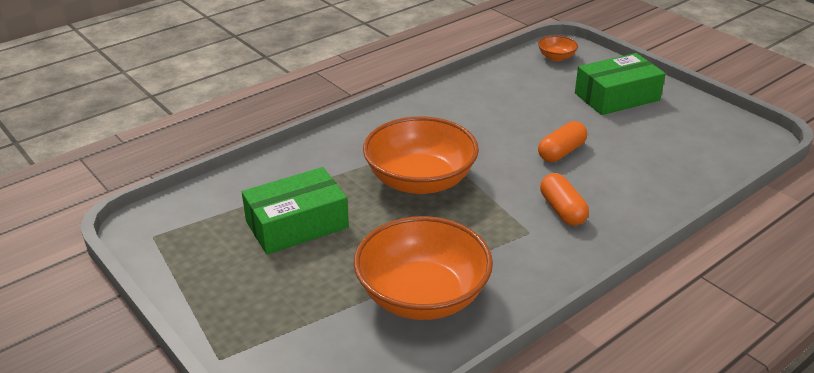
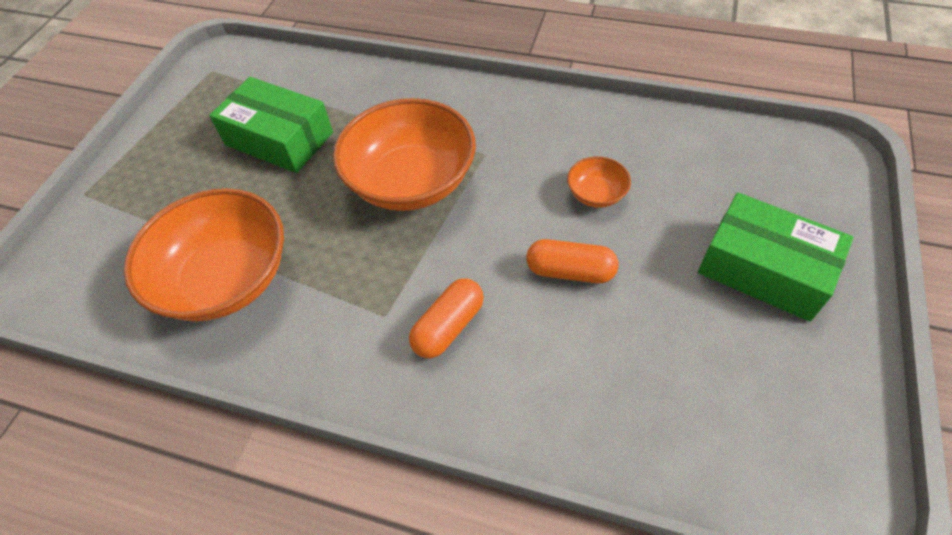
camera: 60 degrees right, 20 degrees up
(556, 57) = (795, 164): orange bowl -> orange bowl (596, 194)

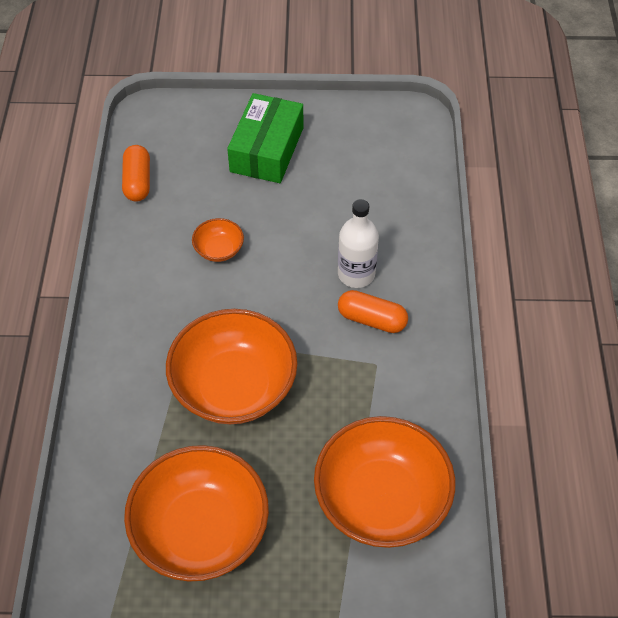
camera: 110 degrees left, 0 degrees up
(279, 138) = (201, 530): green box -> orange bowl
(524, 326) = (356, 274): none -> white bottle
(570, 271) = (300, 255): orange capsule -> orange capsule (138, 181)

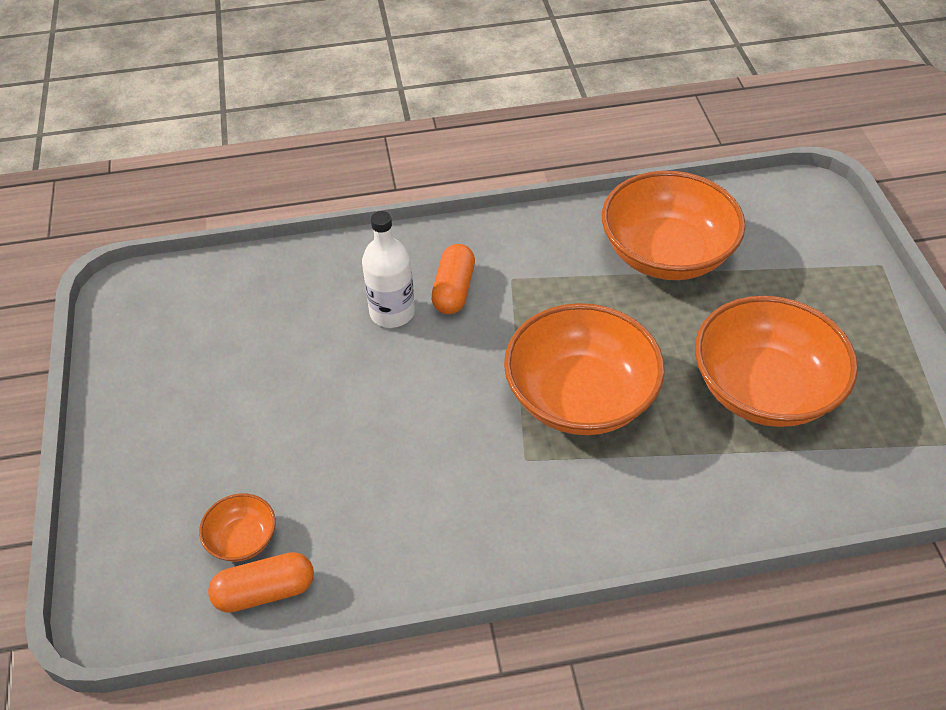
camera: 100 degrees left, 5 degrees down
(219, 249) = (379, 457): orange bowl -> orange bowl (242, 539)
(267, 149) = (190, 439): green box -> none

